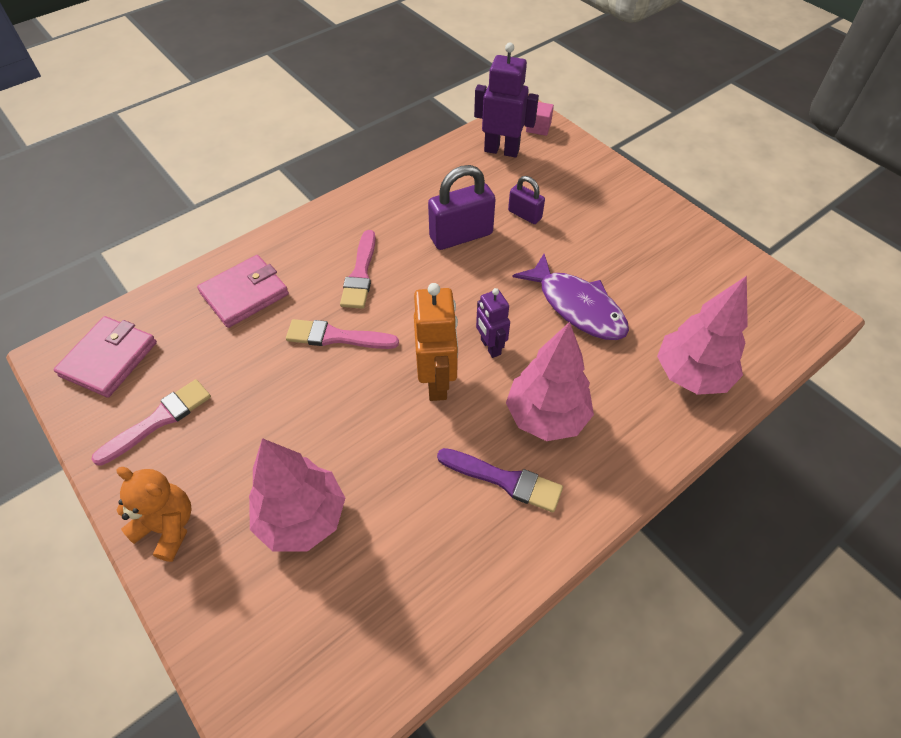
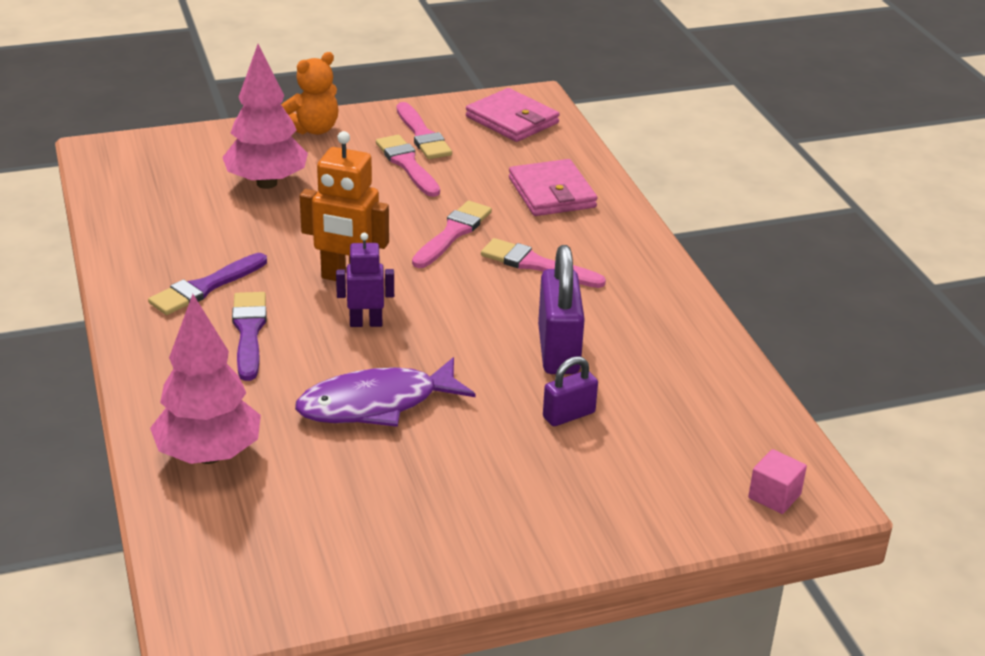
camera: 110 degrees right, 20 degrees down
(225, 410) = (407, 165): none -> pink brush
(501, 150) = (727, 438): purple robot -> none
(546, 416) = (249, 332): pink tree -> purple brush

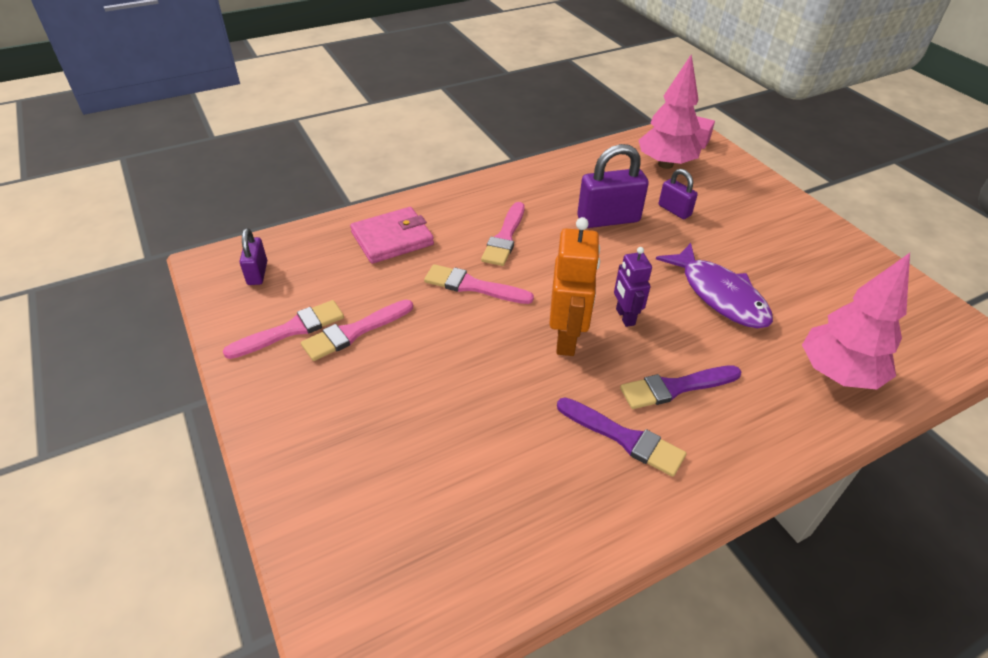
camera: 100 degrees left, 10 degrees up
(267, 183) = (411, 436): pink tree -> pink tree (665, 164)
(313, 129) = (280, 422): orange teddy bear -> none
(512, 120) = (257, 273): pink wallet -> purple padlock

